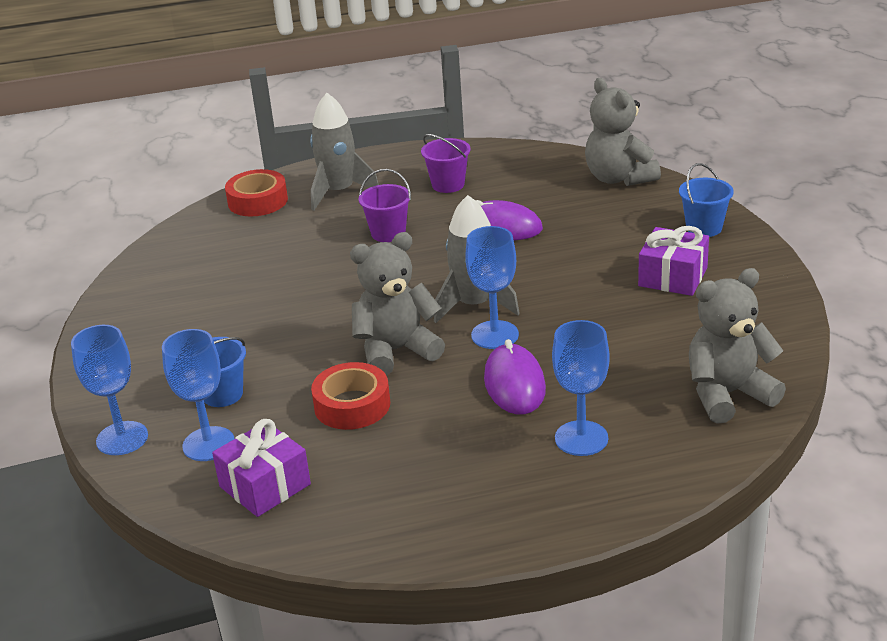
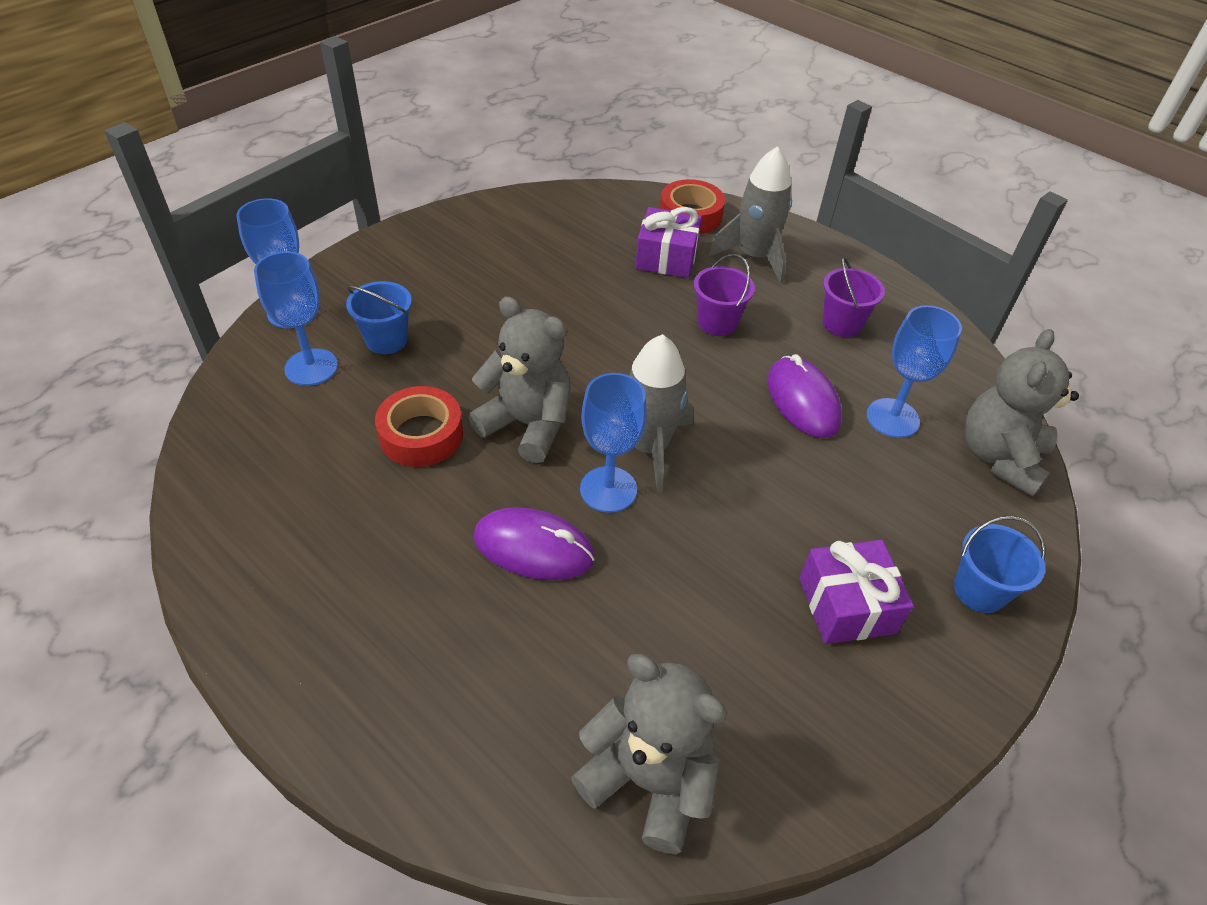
camera: 50 degrees right, 15 degrees up
(265, 485) = (270, 434): purple gift -> purple gift (666, 258)
(514, 384) = (533, 548): purple mouse -> purple mouse turned 60 degrees clockwise
(581, 438) = (472, 657): blue goblet -> blue goblet (892, 418)

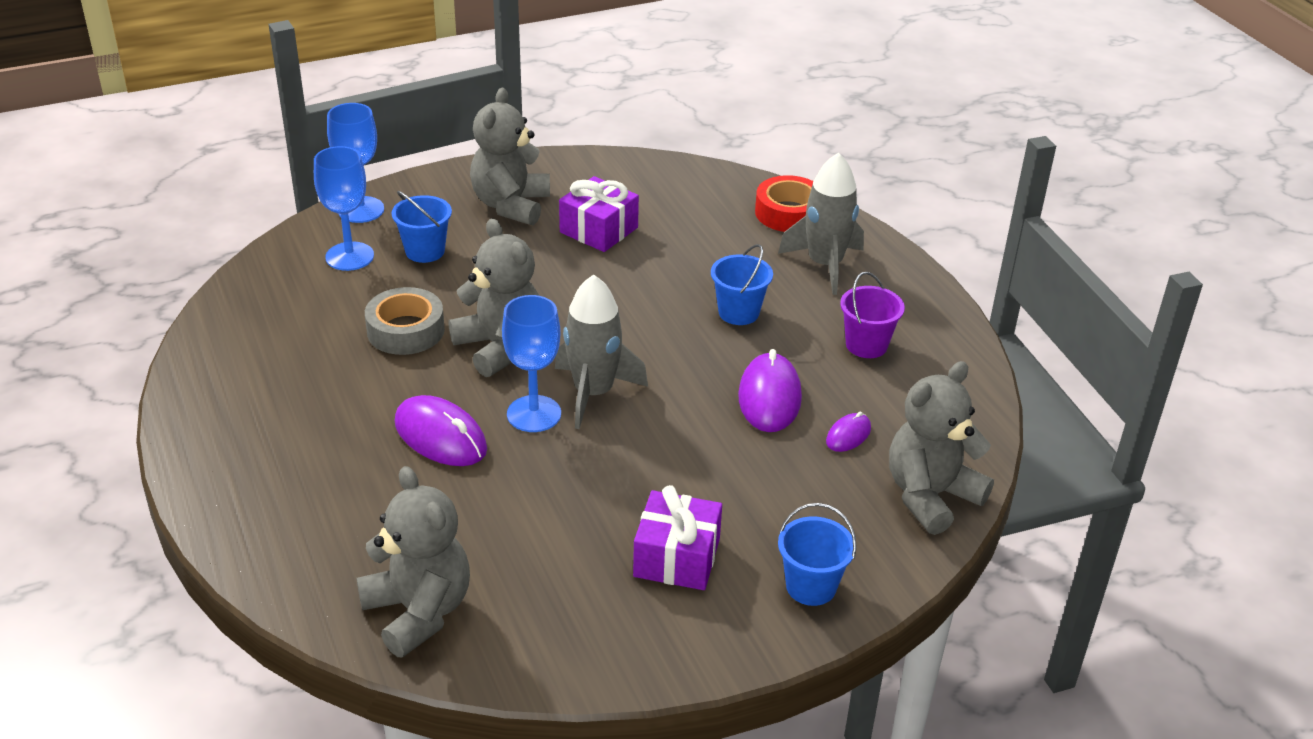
camera: 25 degrees right, 10 degrees down
(421, 435) = (406, 330): red tape -> grey tape
(441, 269) = (511, 205): none -> grey teddy bear
(666, 258) = (733, 245): purple gift -> purple gift (598, 230)
(717, 323) = (738, 312): purple bucket -> blue bucket
(892, 418) = (848, 435): blue goblet -> purple mouse

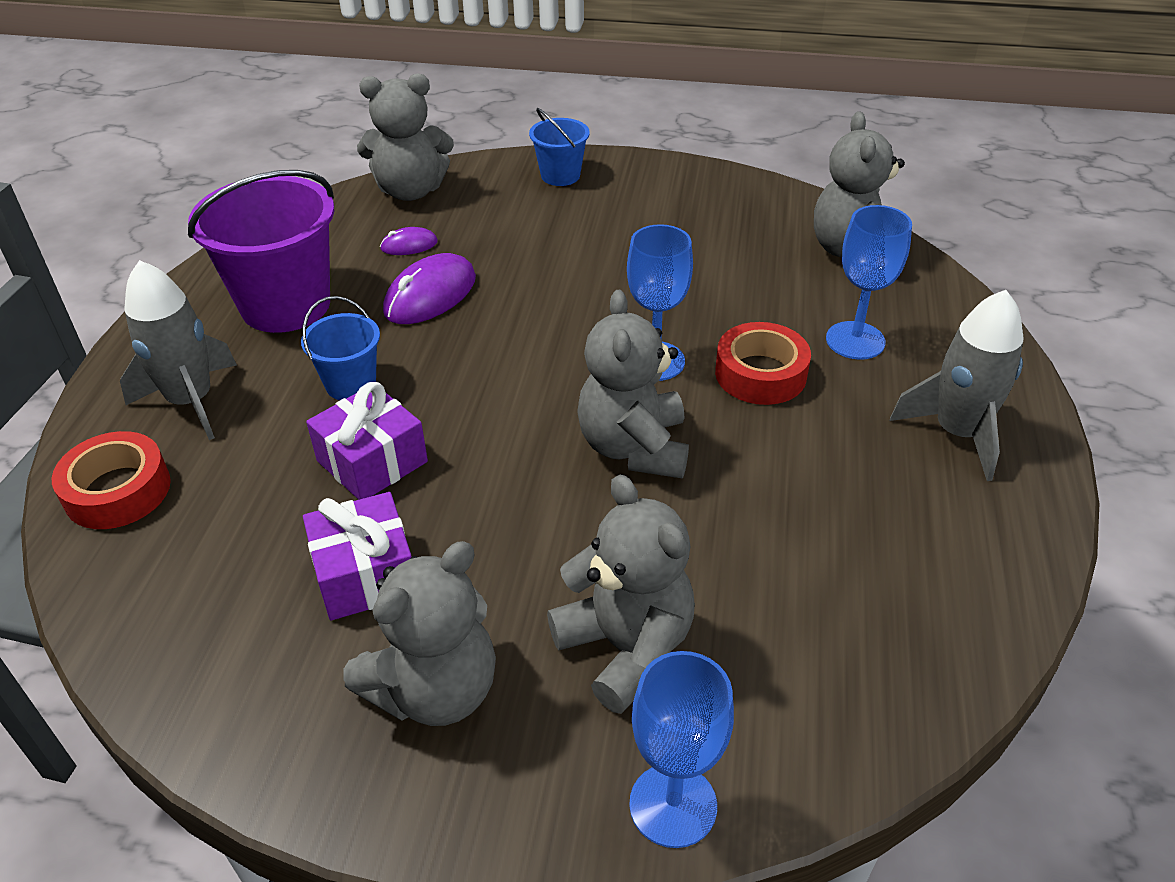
camera: 145 degrees left, 5 degrees up
(349, 256) = (742, 690): blue goblet -> blue goblet (855, 340)
(406, 330) = (728, 516): grey tape -> none
(425, 251) = (626, 647): blue bucket -> grey teddy bear
(440, 436) = (760, 374): purple mouse -> red tape
(593, 393) = (581, 359): grey rocket -> grey rocket (958, 433)
(677, 557) = (634, 219): purple gift -> purple gift (372, 461)
(866, 345) = (286, 305): purple bucket -> purple bucket, size x1.93

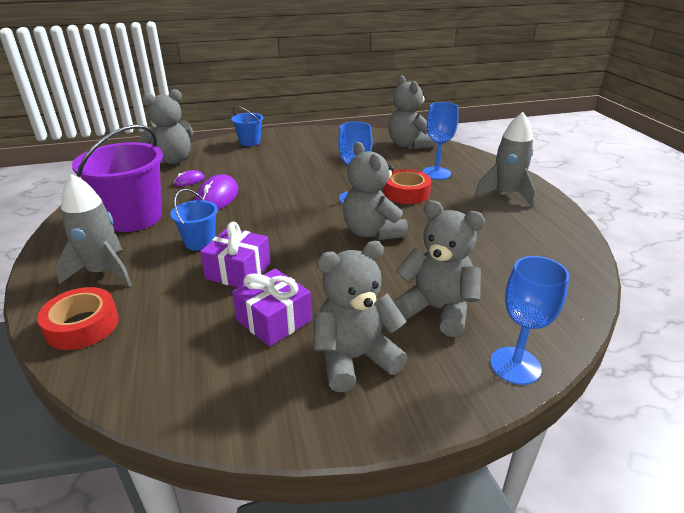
camera: 25 degrees left, 10 degrees down
(435, 689) = (355, 358): grey teddy bear -> grey teddy bear turned 135 degrees counterclockwise

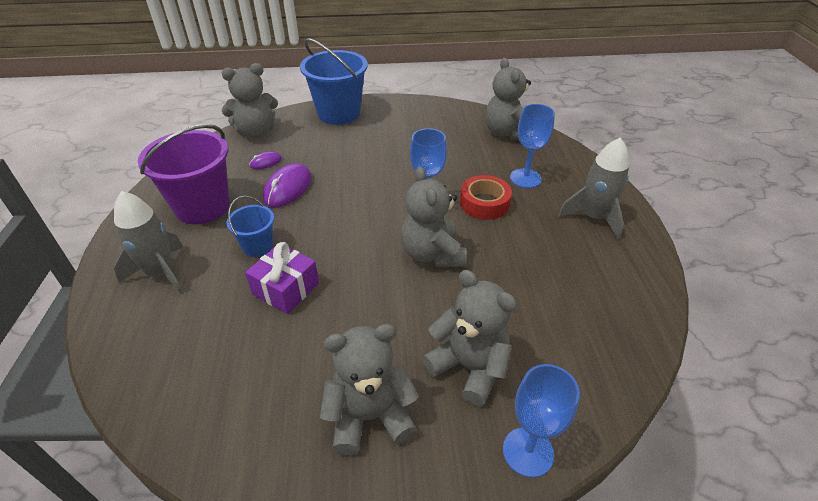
camera: 10 degrees right, 10 degrees up
(82, 325) = (130, 336): red tape -> none
(249, 142) = (339, 113): blue bucket -> blue bucket, size x1.93
(274, 320) = (304, 356): purple gift -> none

